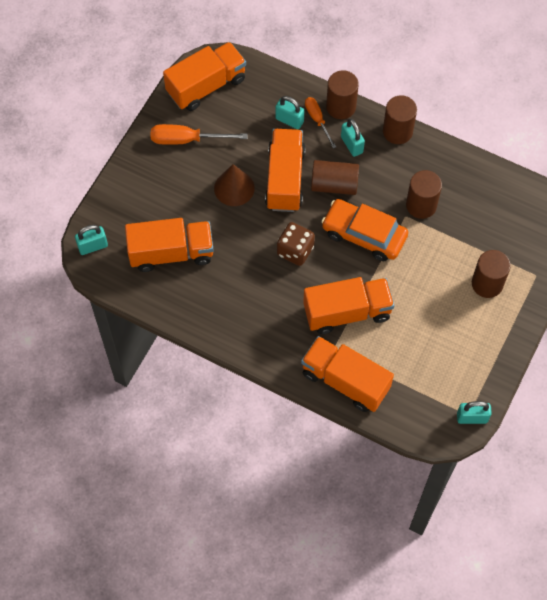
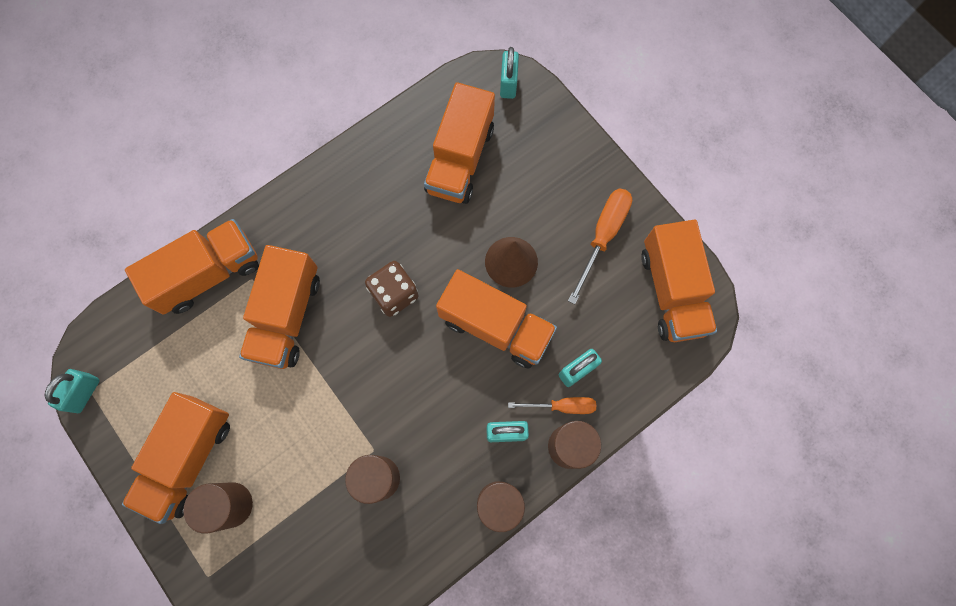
camera: 115 degrees right, 10 degrees up
(334, 184) = (459, 382): brown cylinder -> none
(364, 235) = (374, 385): orange car -> none
(474, 325) = (189, 458): none -> orange truck

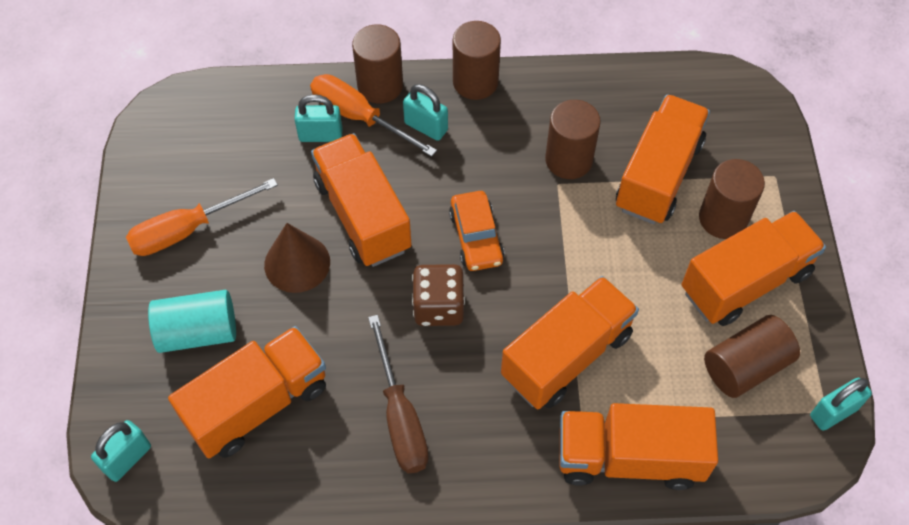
camera: 145 degrees left, 15 degrees down
(159, 388) = (745, 366): none -> brown cylinder
(368, 207) = (400, 416): none -> brown screwdriver
(404, 363) = (476, 237): none -> orange car
(534, 176) = (198, 332): none -> turquoise cylinder
(562, 406) = (359, 117): orange screwdriver -> orange screwdriver, size x1.55
(672, 291) = (174, 144): orange truck -> orange truck (658, 175)

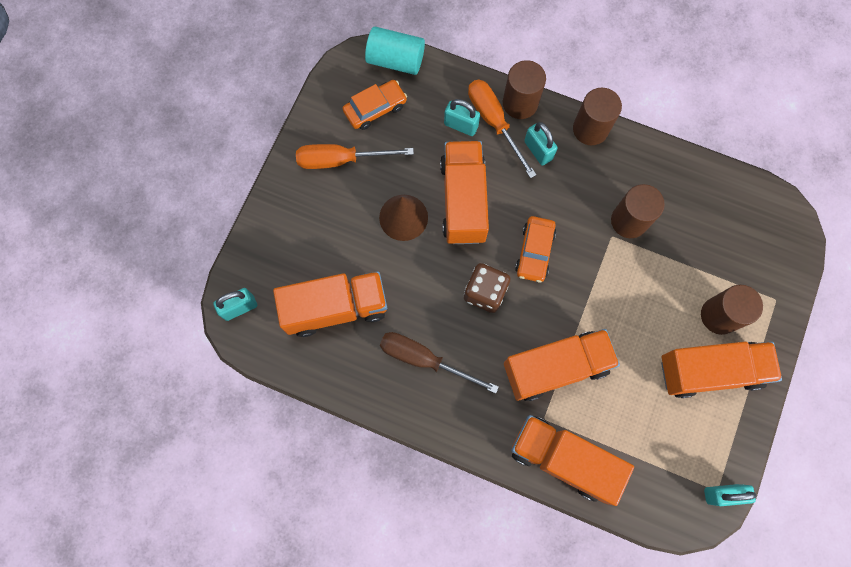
camera: 25 degrees right, 15 degrees up
(198, 332) = (318, 239): turquoise cylinder -> turquoise cylinder (395, 60)
(206, 156) = (375, 108): none -> orange car
(400, 416) = (424, 359): brown screwdriver -> brown screwdriver turned 105 degrees clockwise
(658, 175) = (689, 261): orange truck -> none
(745, 366) = (677, 433): brown cylinder -> none

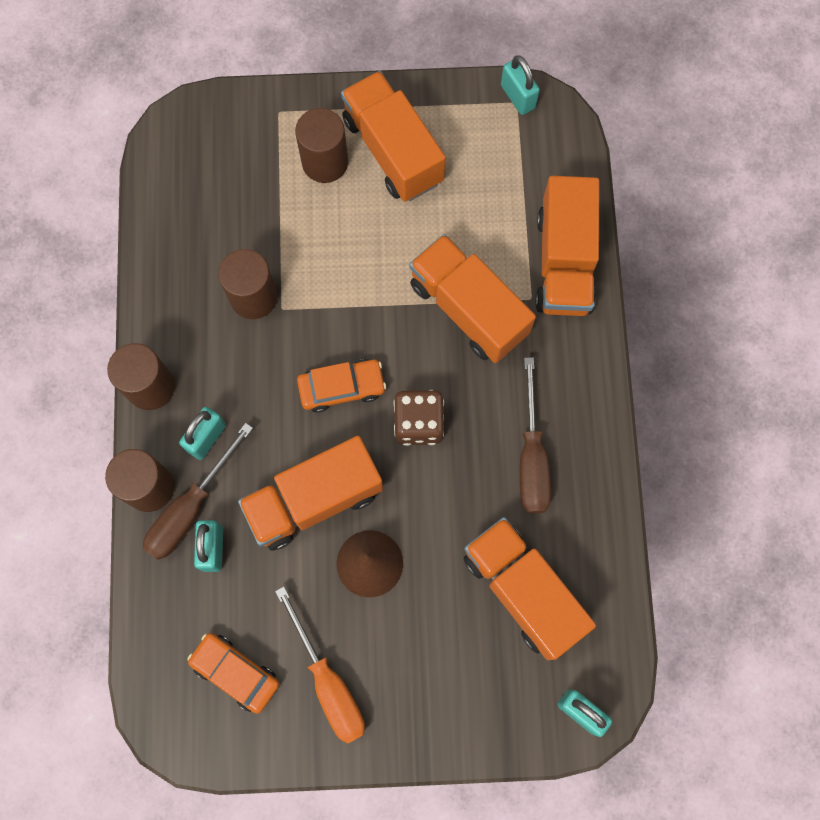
camera: 115 degrees left, 0 degrees up
(395, 60) = (152, 680): turquoise cylinder -> none
(494, 122) = (190, 508): orange screwdriver -> brown screwdriver

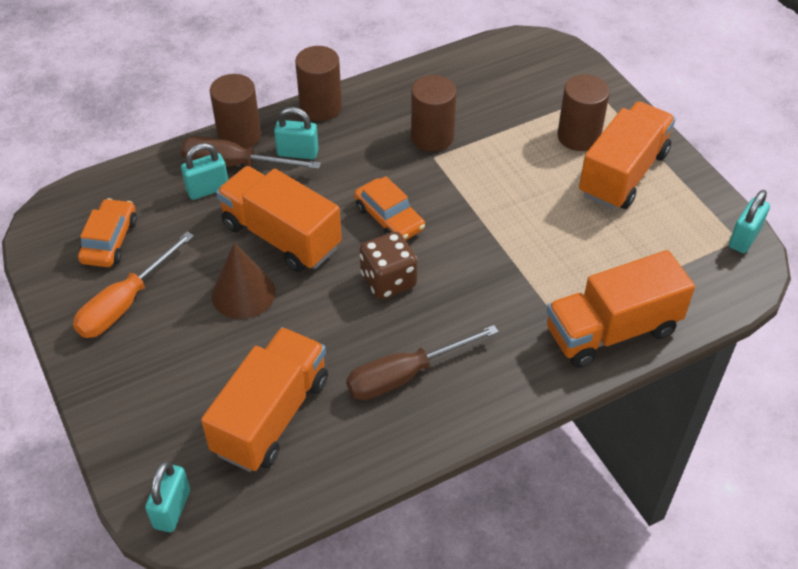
camera: 65 degrees right, 25 degrees down
(468, 309) = (516, 276): orange truck -> none

